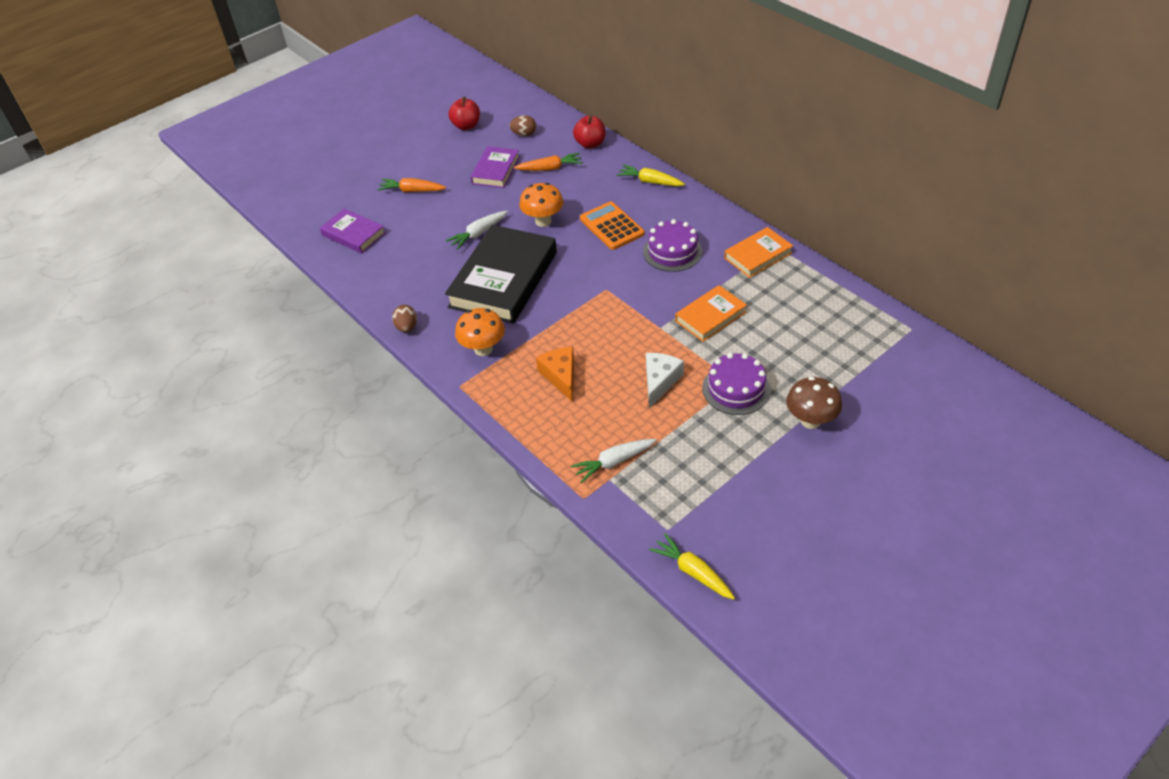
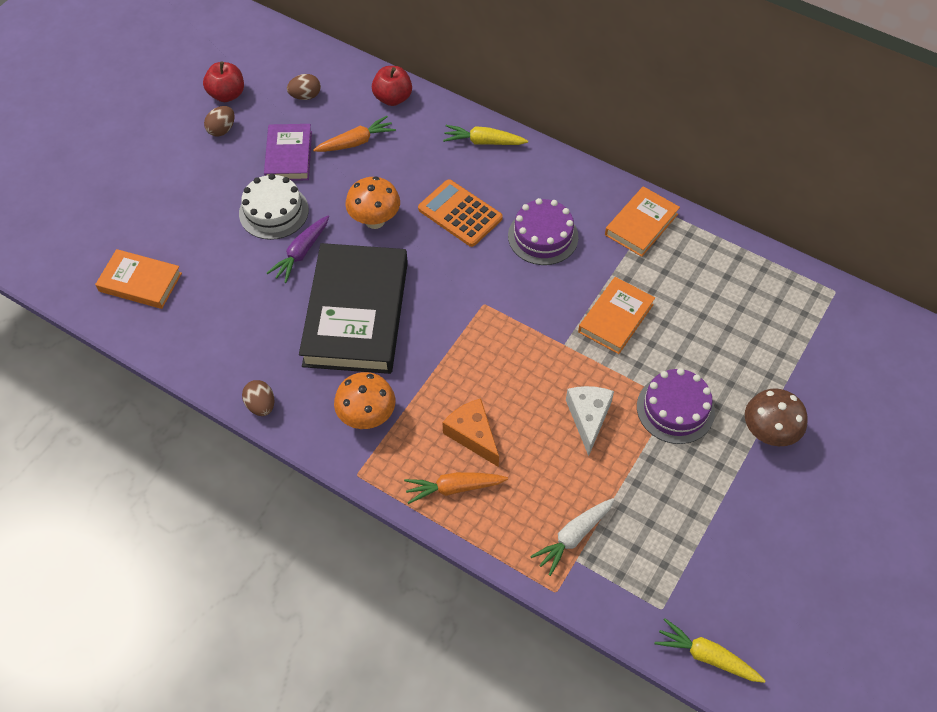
camera: 20 degrees left, 10 degrees up
(353, 234) = (140, 282): purple book -> orange book
(412, 191) = (192, 204): orange carrot -> orange carrot (454, 488)
(453, 147) = (222, 130): none -> brown egg
(469, 204) = (273, 211): none -> white cake
(478, 234) = (301, 253): white carrot -> purple carrot

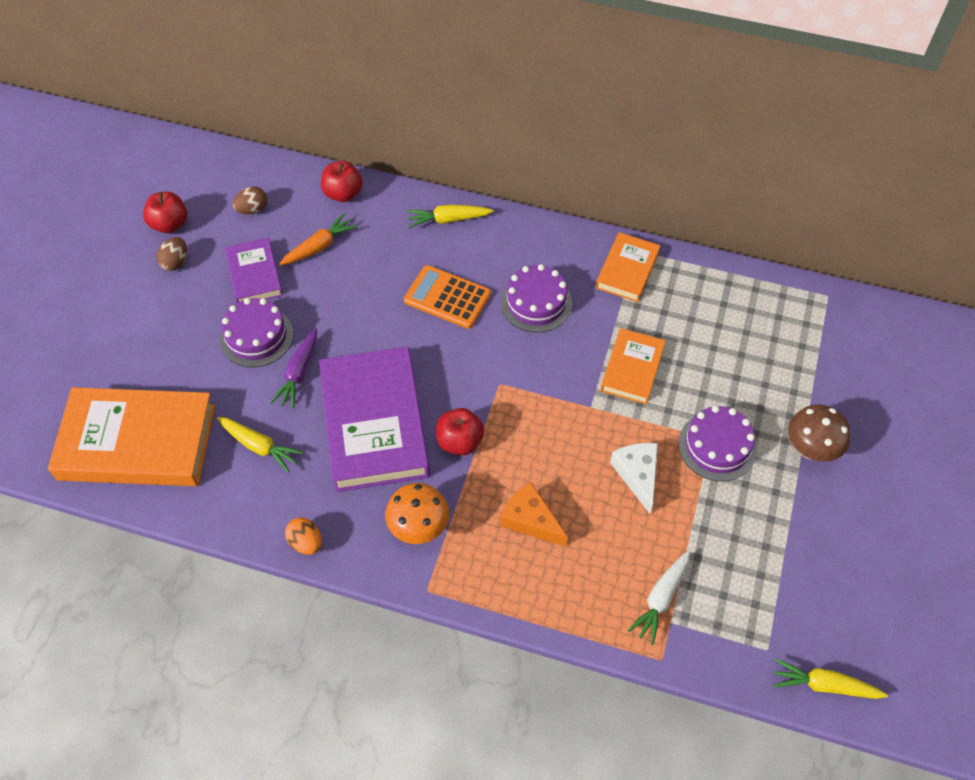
camera: 15 degrees left, 0 degrees up
(140, 282) = (137, 442): orange book -> orange book, size x1.88
(246, 310) = (259, 446): none -> yellow carrot
(261, 405) = (306, 542): brown egg -> orange egg
(273, 211) = (256, 336): white cake -> purple cake
(356, 313) = (374, 423): black book -> purple book
(375, 220) = (364, 323): orange mushroom -> none
(429, 348) = (459, 441): none -> red apple
(454, 488) = (529, 579): orange carrot -> none

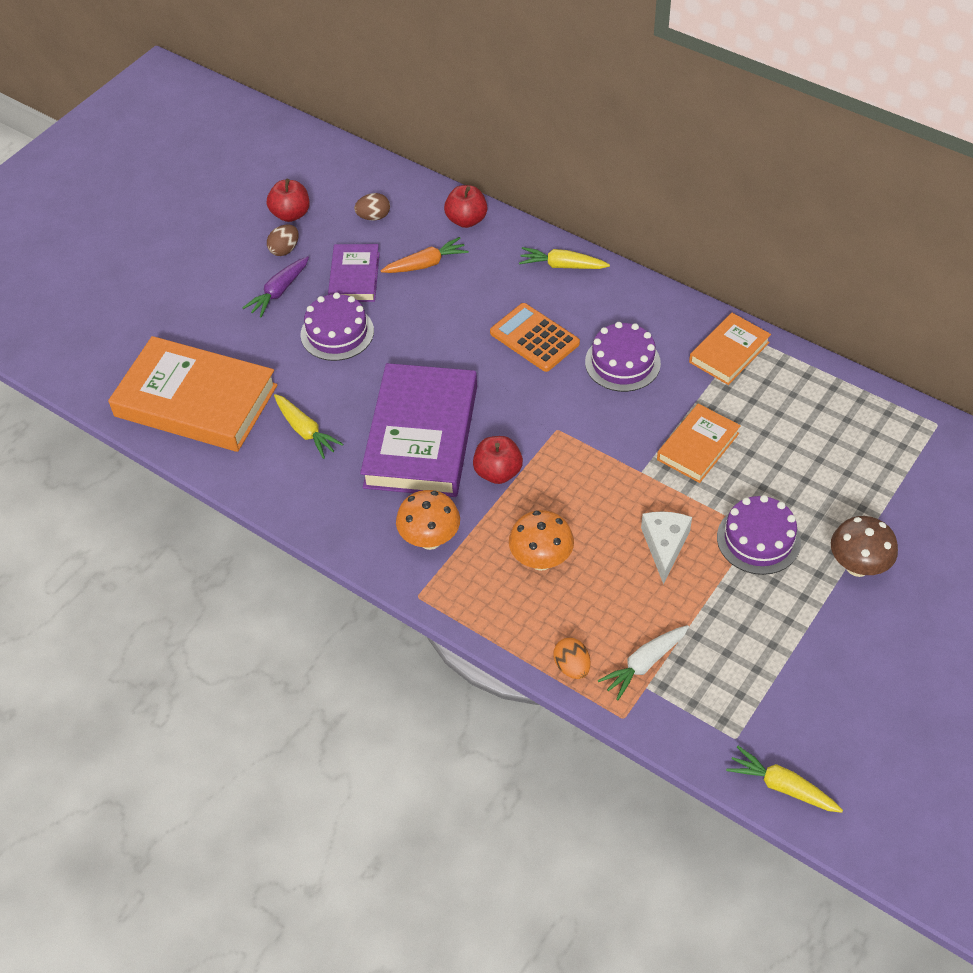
camera: 20 degrees right, 5 degrees down
(298, 373) = (365, 375): purple carrot -> purple carrot (279, 292)
(306, 542) = (319, 525): orange egg -> orange egg (572, 667)
(530, 520) = (541, 560): orange cheese -> orange mushroom

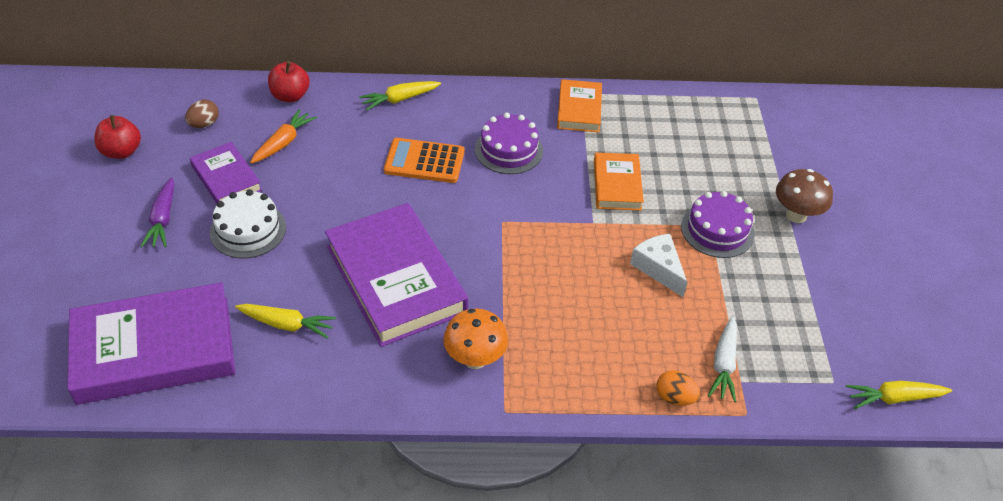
camera: 40 degrees left, 5 degrees down
(196, 401) = (154, 349): orange book -> purple book
(284, 250) = (139, 183): brown egg -> none
(337, 333) = (248, 230): purple cake -> white cake
(498, 472) = (484, 277): red apple -> none
(541, 560) = (578, 327): orange mushroom -> none

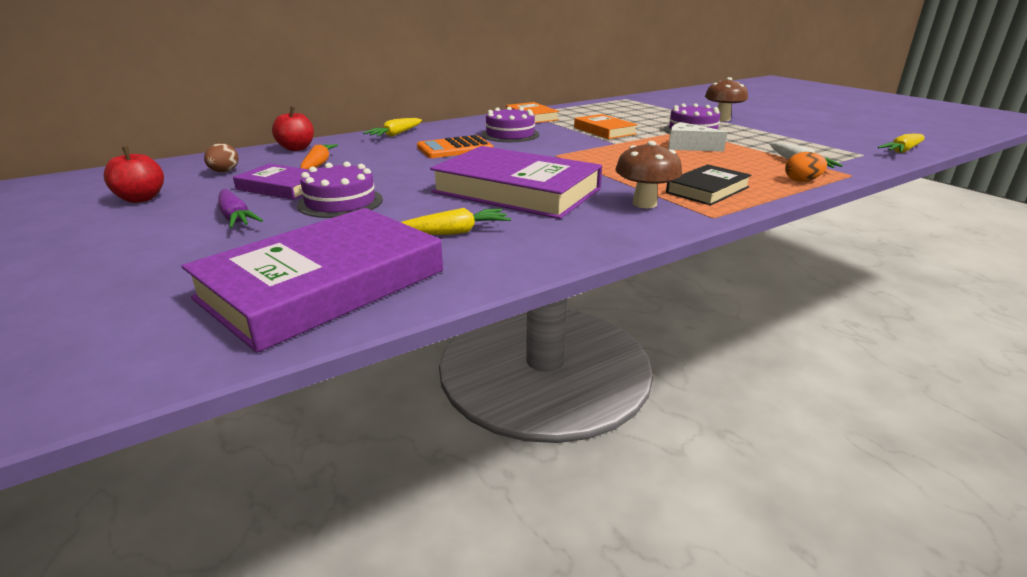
camera: 30 degrees left, 20 degrees down
(248, 230) = (340, 202): white cake -> purple cake
(475, 359) = (644, 204): orange mushroom -> brown mushroom
(560, 365) = (707, 190): none -> black book

